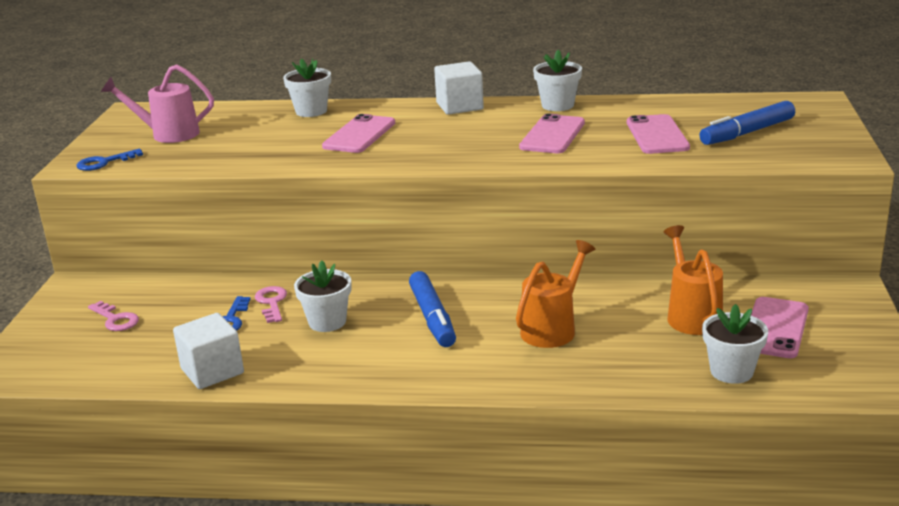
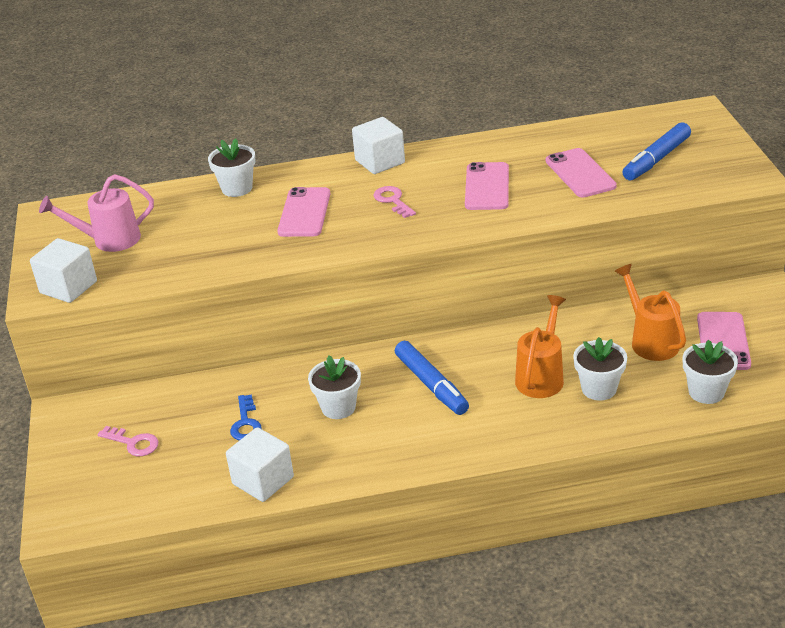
camera: 15 degrees left, 10 degrees up
(104, 162) = (68, 287): blue key -> white cube
(272, 303) = (274, 396): pink key -> pink key (393, 201)
(557, 105) = (472, 148): white flower pot -> white flower pot (599, 389)

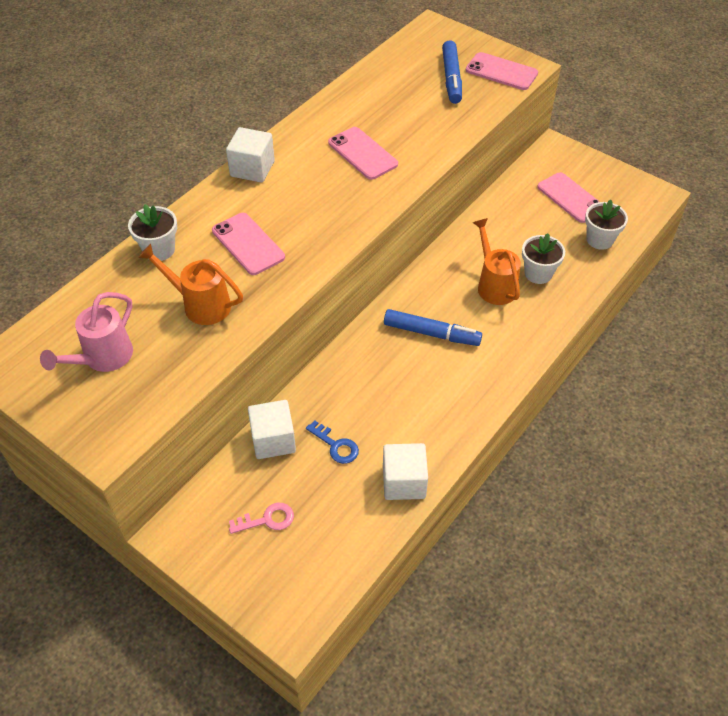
camera: 45 degrees left, 15 degrees up
(68, 287) = (124, 423): white cube -> white cube (273, 440)
(338, 407) = (388, 390): white flower pot -> none
(393, 201) = (306, 199): pink key -> none
(580, 173) = (414, 112): pink phone -> pink phone (501, 72)
(650, 341) = (529, 220): orange watering can -> orange watering can (200, 304)

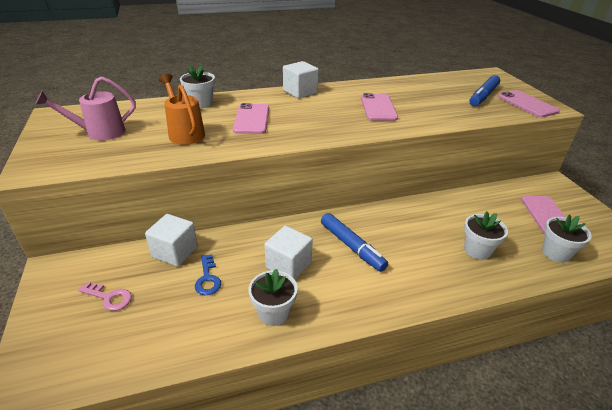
camera: 35 degrees right, 15 degrees down
(404, 482) = (224, 334): white cube -> white cube (288, 265)
(425, 439) = (273, 313): none -> white flower pot
(494, 285) = (432, 240): orange watering can -> none

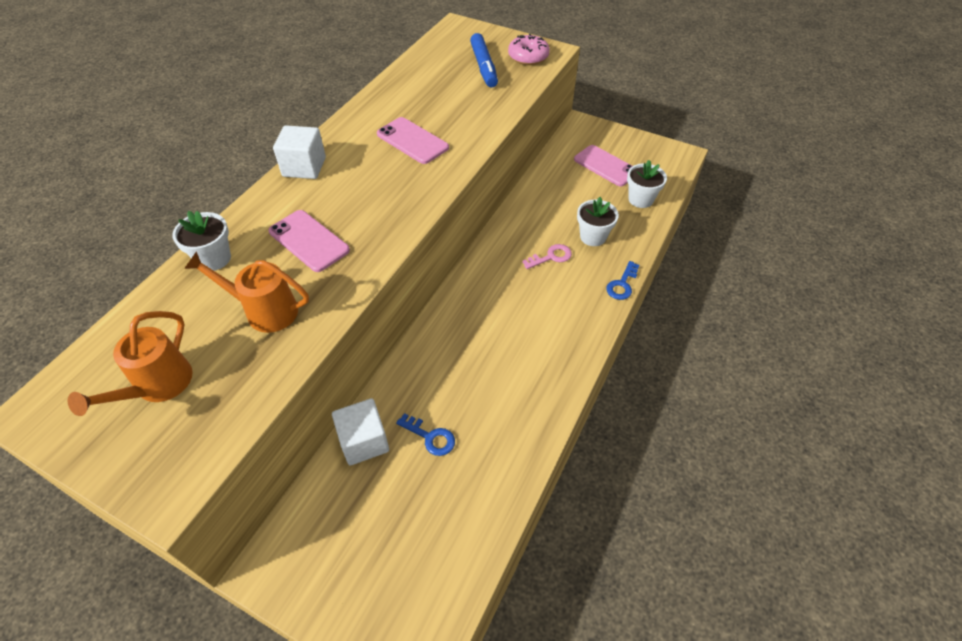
camera: 45 degrees left, 15 degrees up
(99, 132) = (157, 386): pink watering can -> orange watering can
(109, 297) = (369, 533): pink key -> pink key (551, 257)
(273, 313) = (520, 415): white flower pot -> none
(288, 265) = (479, 366): white cube -> none
(352, 246) = (505, 307): blue marker -> none
(464, 294) = (622, 284): none -> blue key
(527, 104) = (528, 57): pink phone -> pink donut

